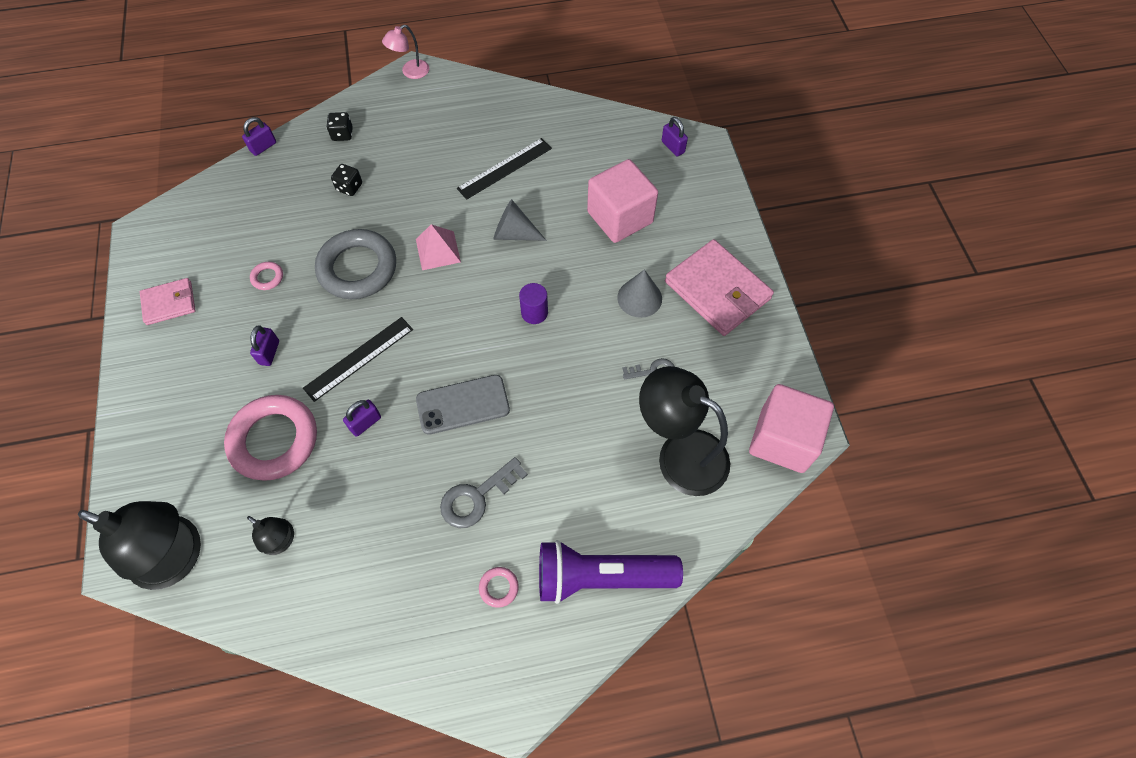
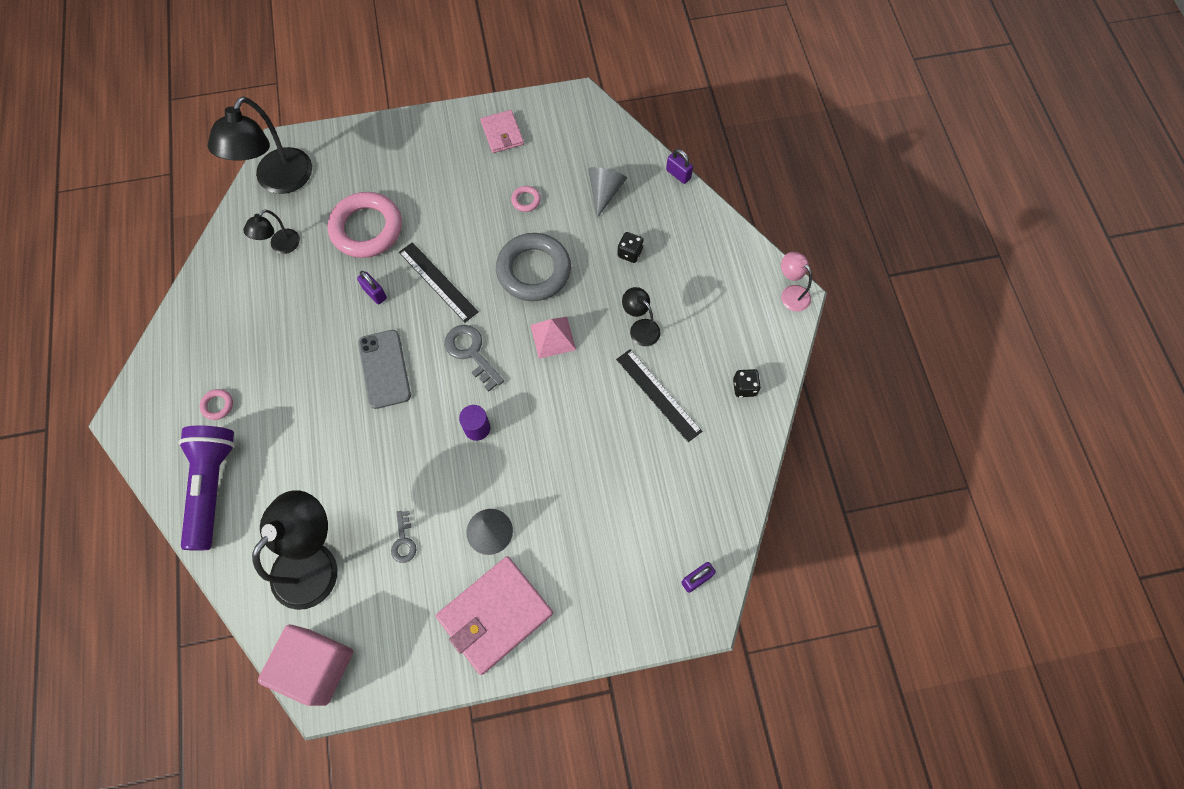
camera: 90 degrees right, 5 degrees up
(269, 352) = (449, 213): purple padlock -> none
(342, 134) = (698, 239): black dice -> black dice (744, 387)
(434, 180) = (640, 328): none -> black lamp
(477, 497) = (296, 385): grey key -> grey key (471, 352)
(514, 233) = (572, 407): grey cone -> grey cone (604, 192)
(620, 217) = (593, 514): pink cube -> none

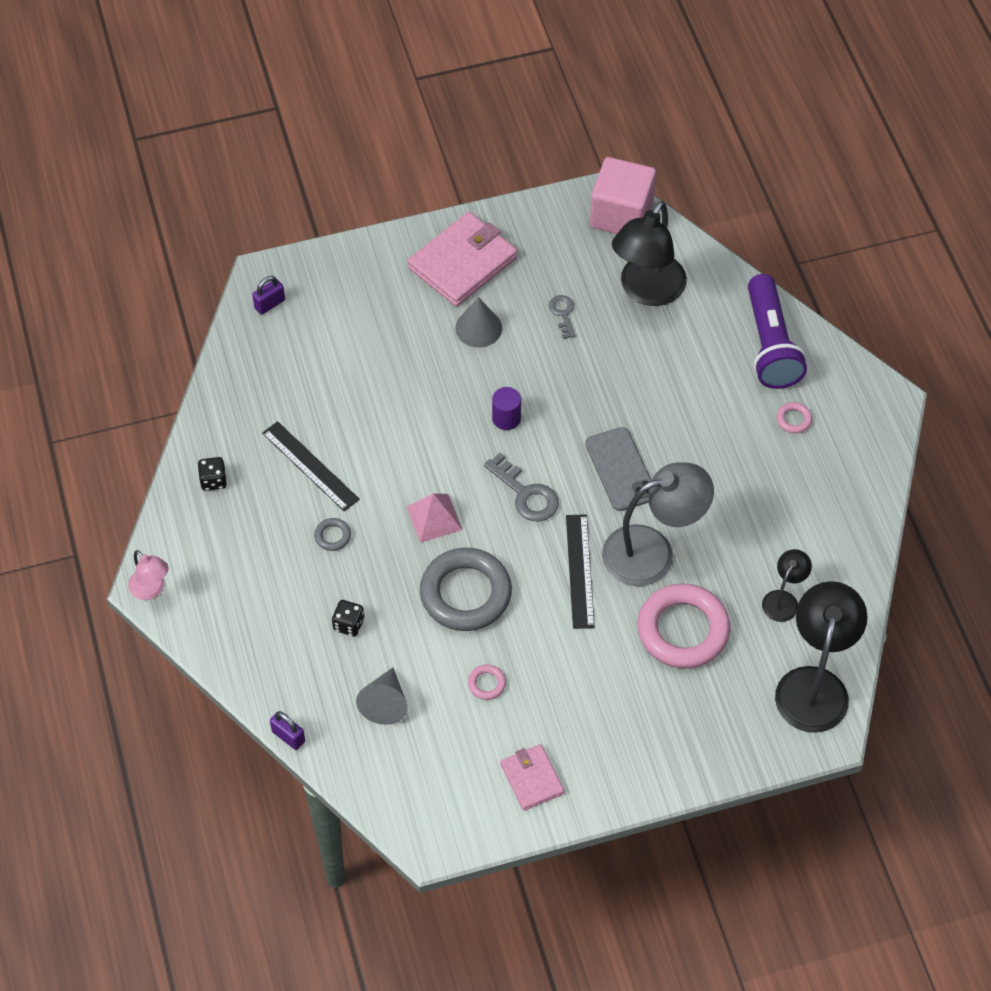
camera: 175 degrees right, 10 degrees down
(374, 293) = (652, 551): purple padlock -> grey lamp
(438, 282) = (580, 571): black ruler -> black ruler turned 45 degrees clockwise
(640, 328) = (332, 536): black lamp -> grey ring

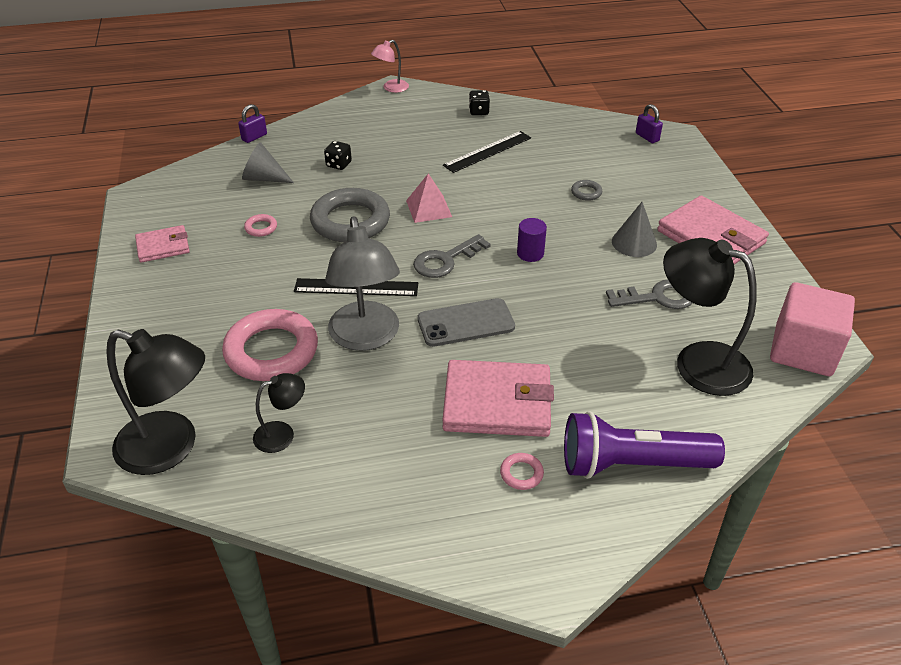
camera: 95 degrees right, 15 degrees down
(332, 536) = (420, 160): grey ring -> grey ring (586, 192)
(563, 313) = (658, 297): grey key -> grey key, size x1.63
(719, 439) = (497, 402): none -> pink wallet
(783, 599) = (282, 434): black lamp -> black lamp turned 60 degrees counterclockwise

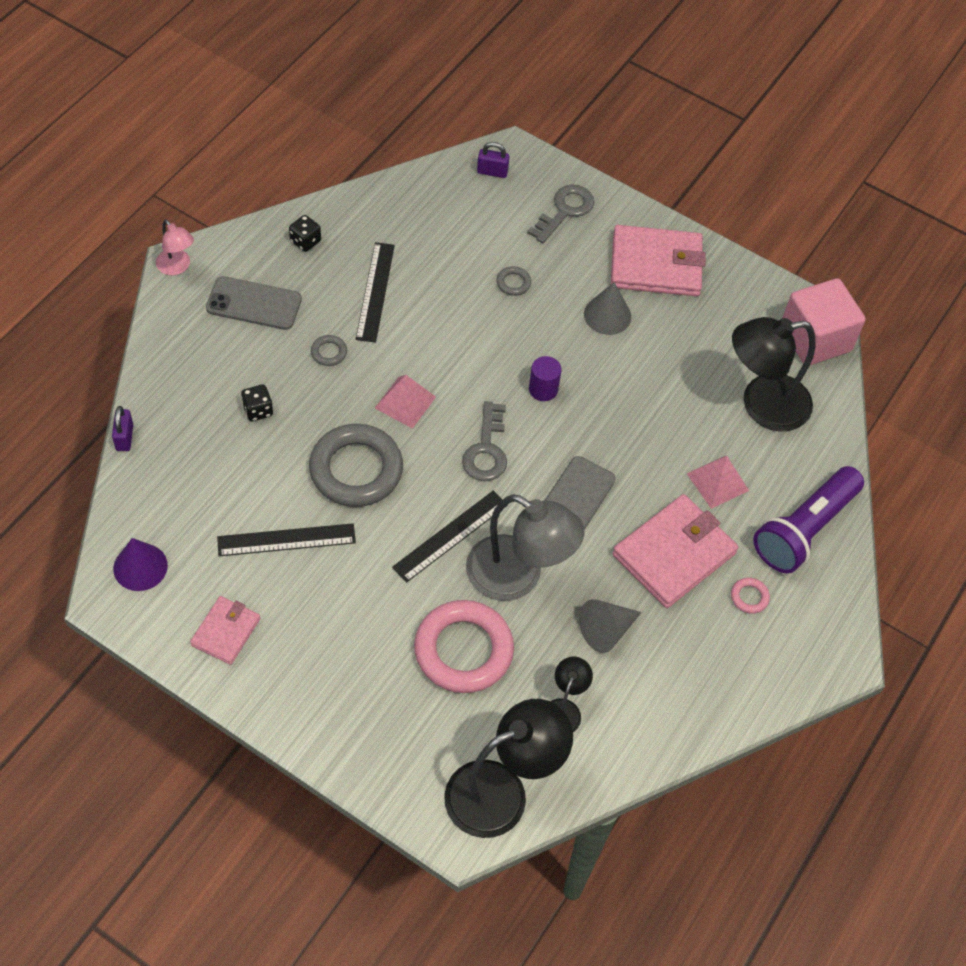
camera: 50 degrees left, 15 degrees up
(172, 191) = (140, 567): none -> purple cone
(261, 228) = (286, 540): pink ring -> black ruler
(264, 178) = (208, 482): grey cone -> grey cone (606, 630)
(391, 88) = (177, 267): pink lamp -> pink lamp turned 45 degrees counterclockwise
(408, 121) = (254, 304): none -> grey phone
(418, 162) = (329, 352): none -> grey ring
(594, 384) = (717, 482): none -> pink pyramid
(658, 297) = (679, 362): grey key -> grey key (565, 211)

